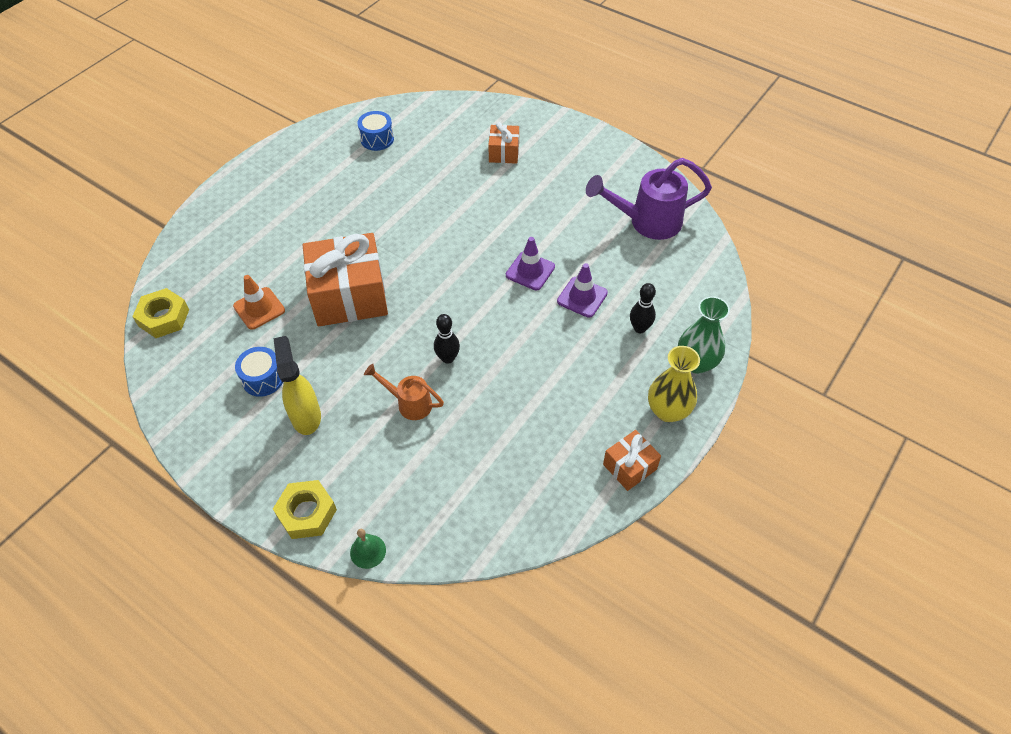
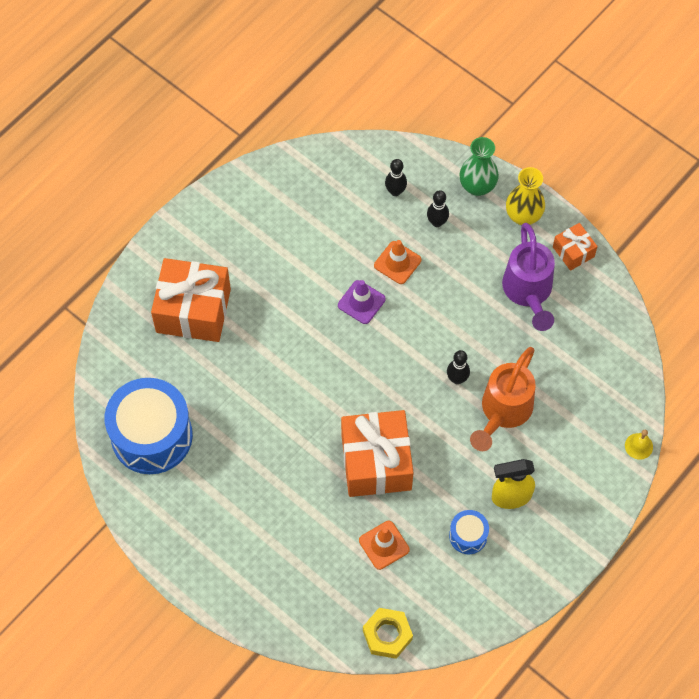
camera: 85 degrees left, 10 degrees up
(307, 513) = (604, 492): yellow nut -> none
(368, 551) = (638, 446): green bell -> yellow bell
(377, 139) = (152, 436): blue drum -> blue drum, size x2.19
(409, 403) = (503, 412): orange watering can -> orange watering can, size x1.77
(504, 152) = (193, 310): orange gift -> orange gift, size x2.01
(582, 297) = (397, 263): purple traffic cone -> orange traffic cone
(646, 222) = (310, 195): purple watering can -> purple watering can (528, 293)
(669, 289) = (395, 191): none -> black bowling pin

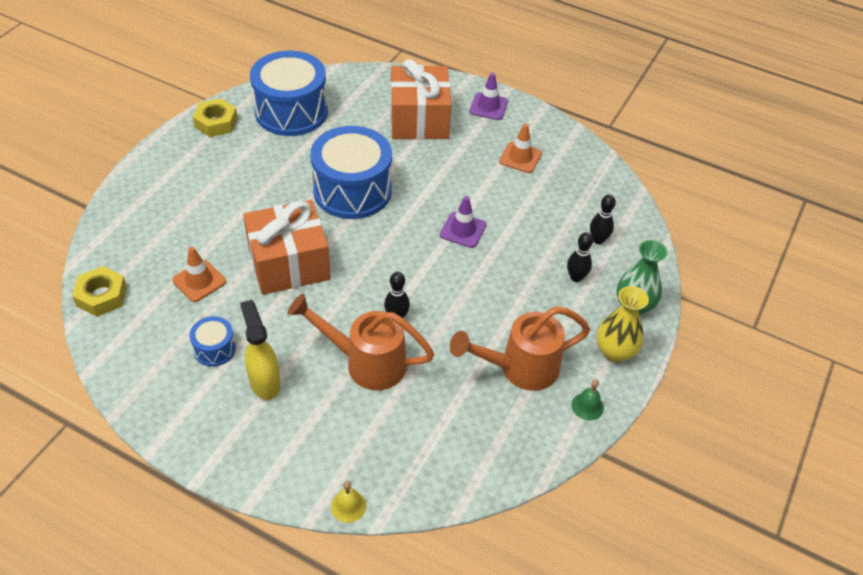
camera: 75 degrees right, 15 degrees down
(153, 515) = (216, 122): none -> yellow nut
(187, 239) = (488, 106): none -> purple traffic cone
(288, 392) = (352, 190): none -> blue drum
(397, 263) = (516, 252): orange traffic cone -> orange traffic cone (520, 157)
(528, 293) = (519, 368): purple watering can -> orange watering can
(573, 252) = (587, 406): orange gift -> green bell

